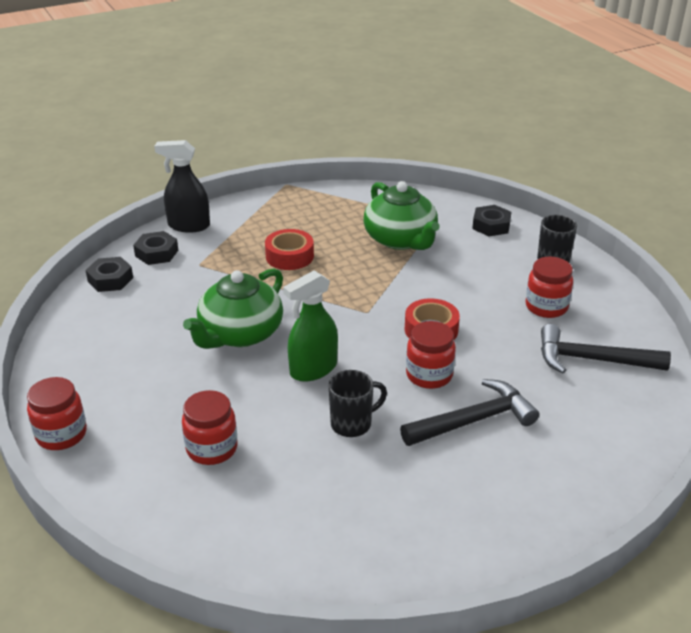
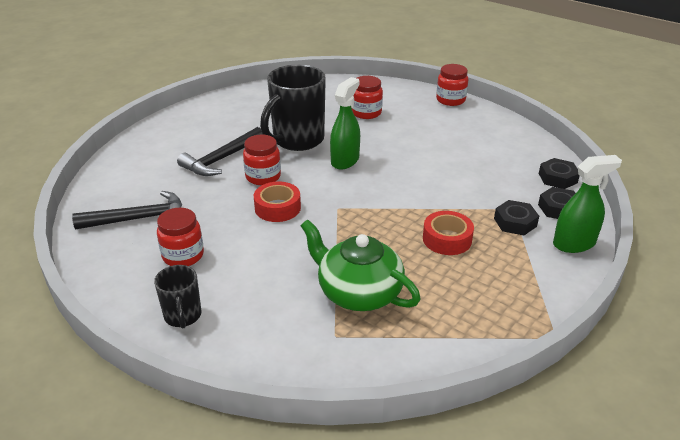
camera: 155 degrees right, 0 degrees up
(188, 226) = (574, 243): black spray bottle -> green spray bottle
(240, 334) = (416, 168): green teapot -> none
(352, 424) = (297, 140): black mug -> black mug, size x1.94
(491, 225) = (267, 347): black nut -> black nut (515, 222)

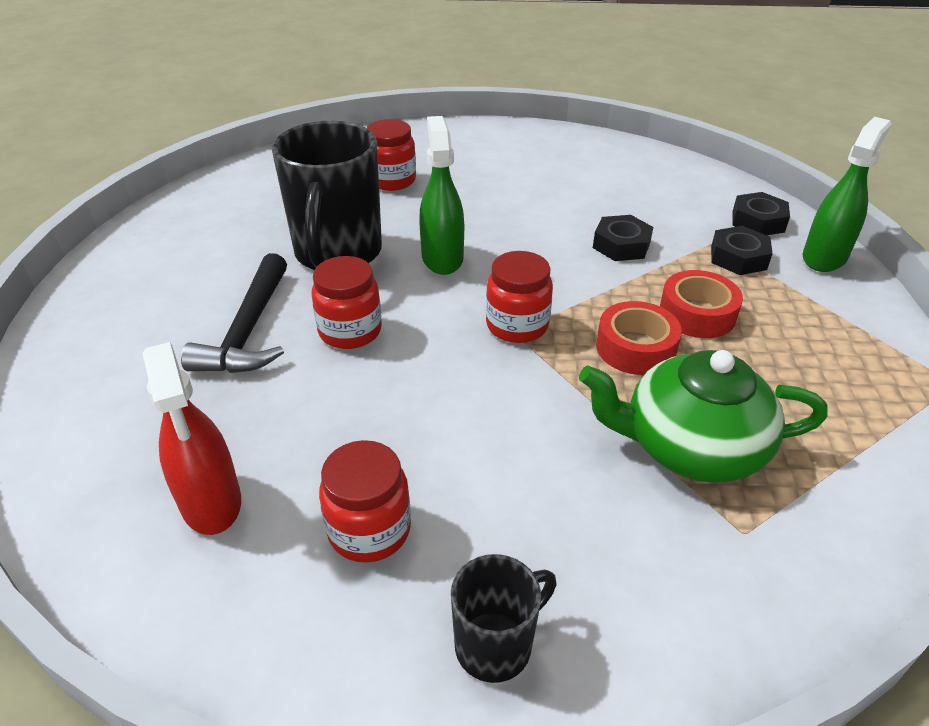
camera: 35 degrees left, 5 degrees up
(139, 218) = (211, 502): black hammer -> red spray bottle
(183, 316) = (496, 645): black mug -> black mug turned 75 degrees counterclockwise
(277, 208) = (429, 371): red tape -> red tape (635, 348)
(450, 100) = (479, 129): red jar -> red jar (517, 325)
(557, 178) = (711, 185): black nut -> black nut (621, 245)

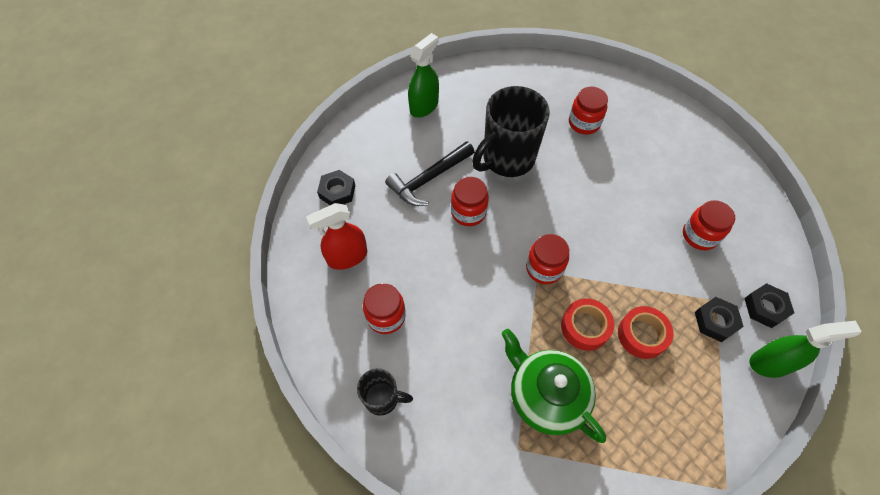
camera: 45 degrees right, 20 degrees up
(211, 502) = (347, 257): red spray bottle -> red spray bottle turned 45 degrees clockwise
(442, 258) = (553, 199): green spray bottle -> green spray bottle (424, 106)
(621, 245) = (657, 261): black nut -> black nut (337, 192)
(628, 204) = (699, 235): none -> red jar

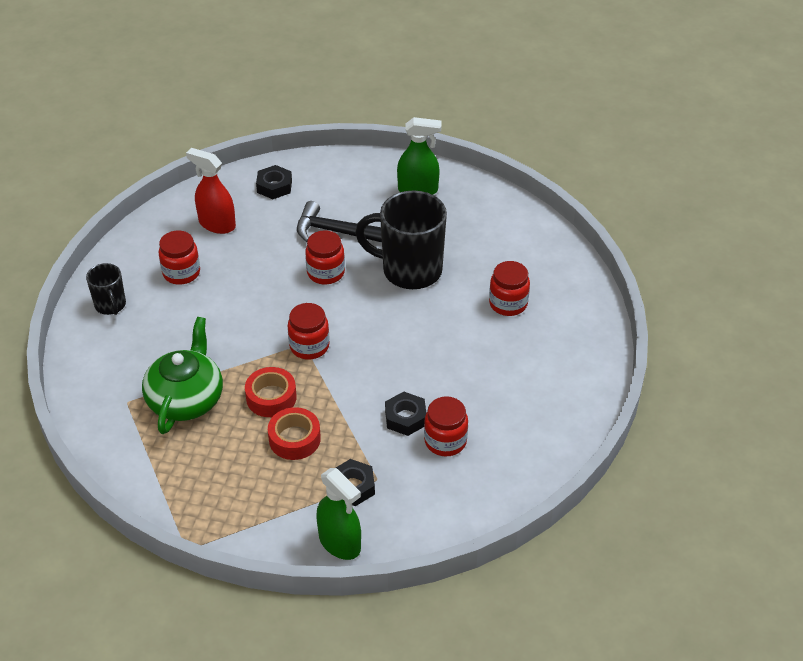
camera: 55 degrees right, 15 degrees down
(765, 308) = (400, 520): black nut -> black nut (405, 418)

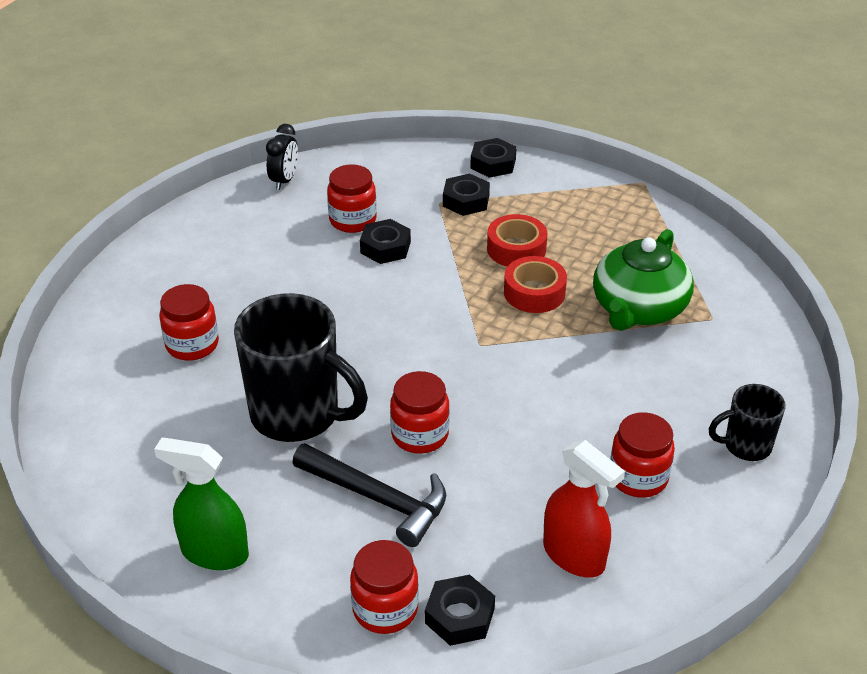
camera: 165 degrees left, 5 degrees down
(110, 305) = (745, 446): black mug -> black mug turned 90 degrees counterclockwise
(309, 346) = (472, 340): red jar -> red jar (385, 609)
(340, 543) = (493, 163): green spray bottle -> black nut
(529, 476) = (284, 180): none -> black clock

